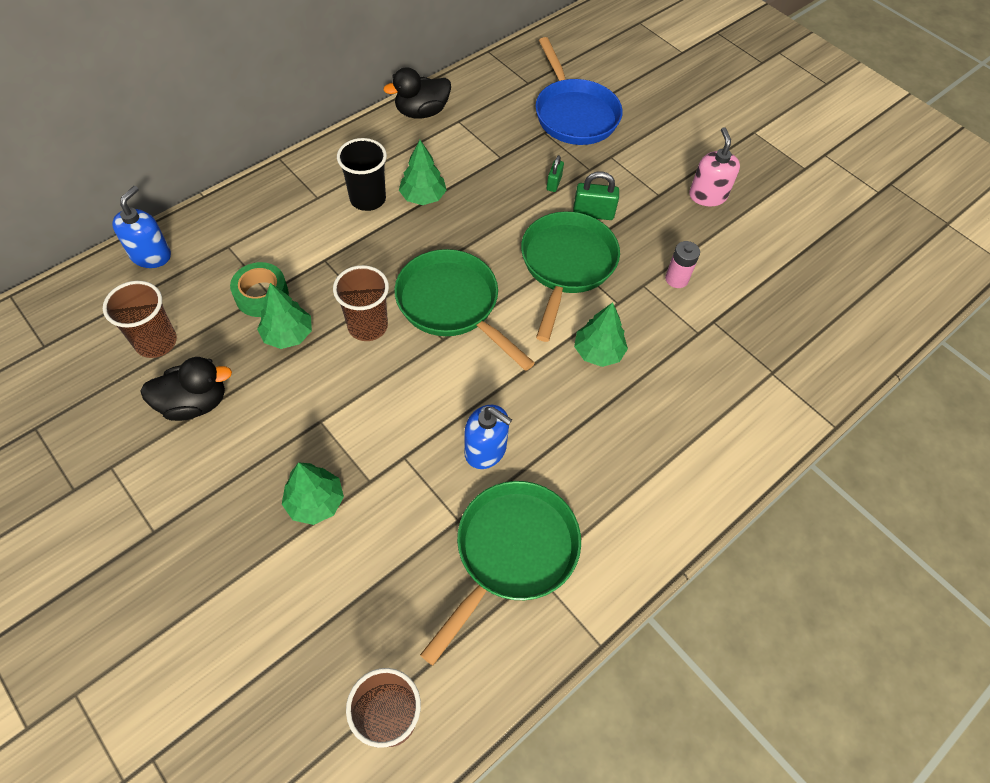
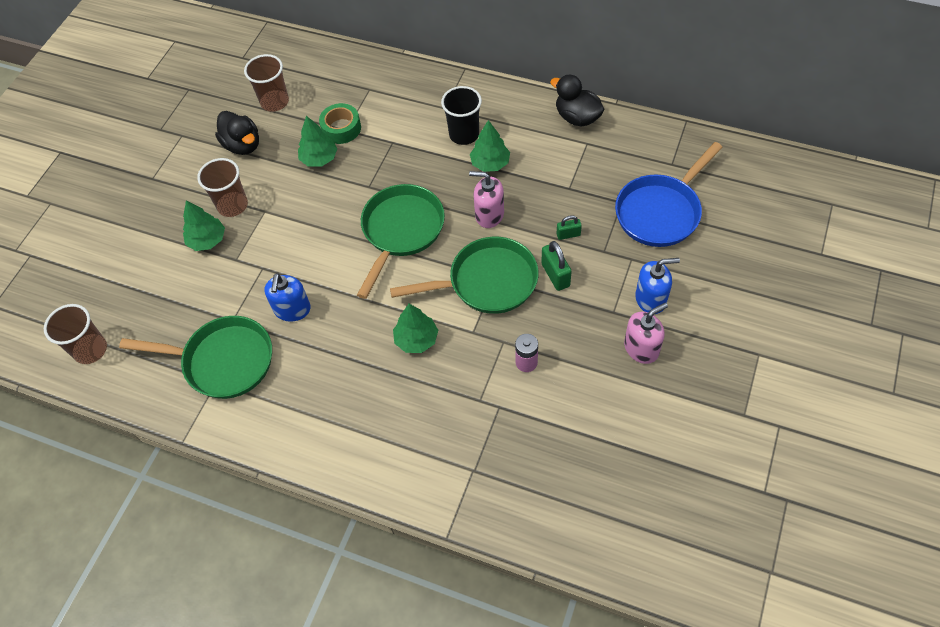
camera: 70 degrees right, 0 degrees up
(151, 255) = (337, 59): blue soap dispenser -> blue soap dispenser (651, 299)
(367, 326) = (352, 195): brown cup -> brown cup (232, 205)
(486, 227) = (489, 215): none -> pink soap dispenser

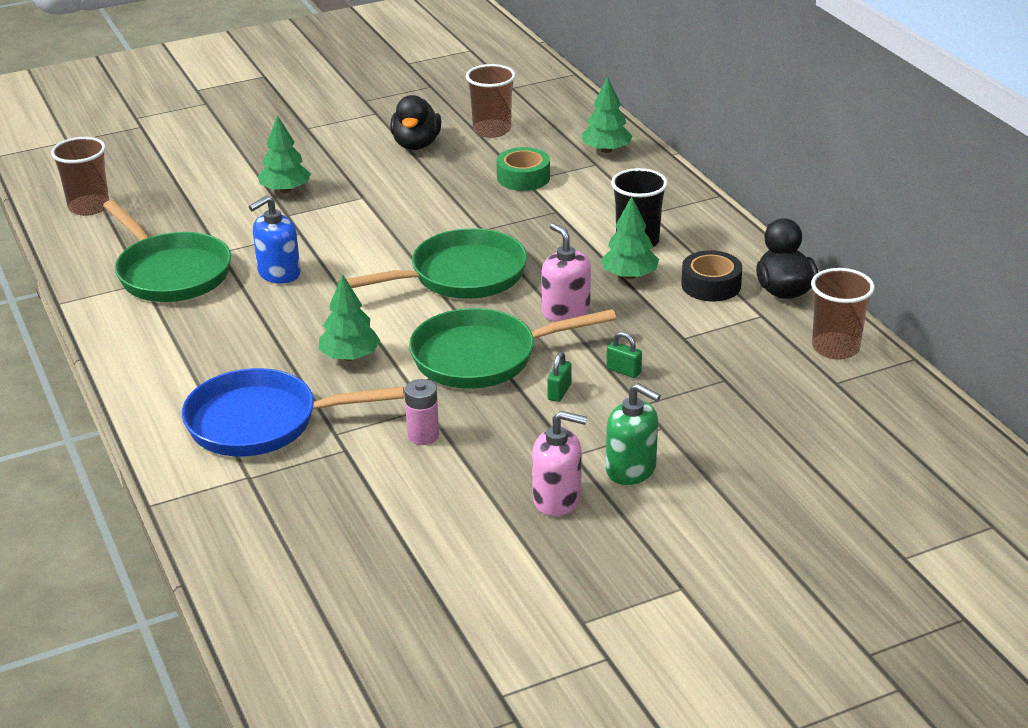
camera: 40 degrees right, 25 degrees down
(232, 205) = (342, 179): brown cup -> brown cup (835, 348)
(319, 158) = (468, 187): green tree -> green tree (606, 150)
(487, 282) = (482, 357): green pan -> green pan turned 135 degrees clockwise
(538, 140) = (711, 285): none -> black tape
(555, 275) = (559, 392): green padlock -> green padlock, size x0.63
(651, 299) = (631, 470): blue soap dispenser -> green soap dispenser
(660, 212) = (758, 411): blue pan -> blue pan (261, 422)

